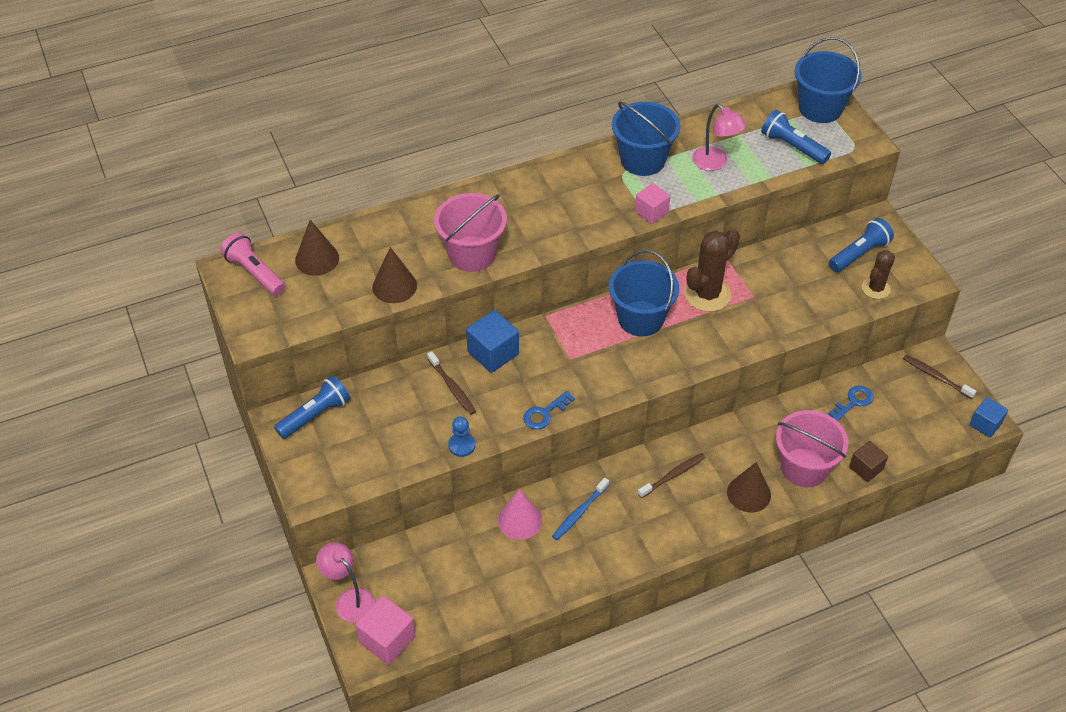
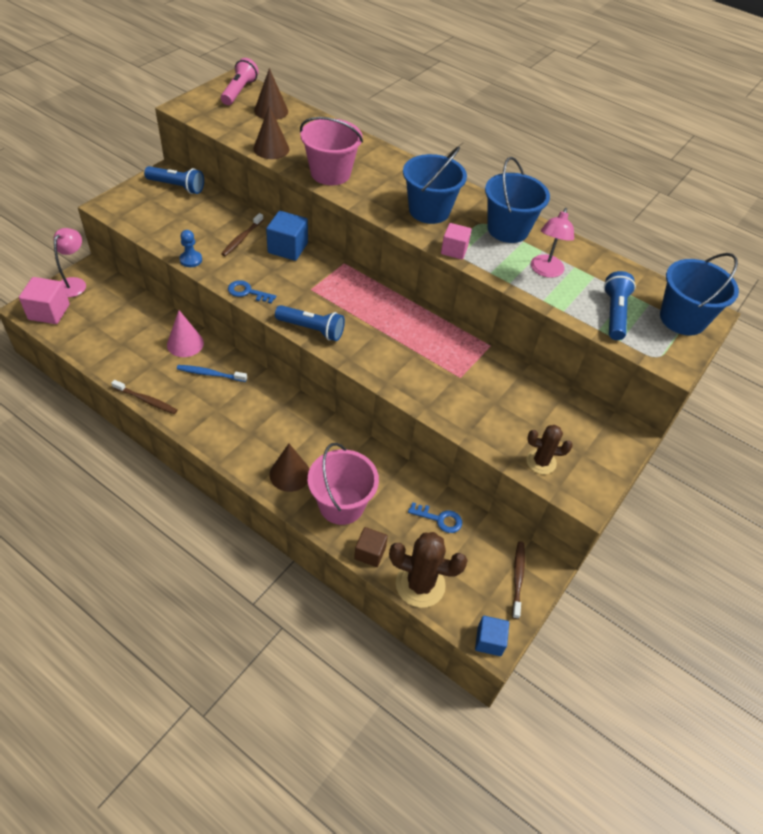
camera: 55 degrees right, 0 degrees up
(640, 318) = (381, 315): blue bucket -> blue bucket (429, 210)
(673, 475) = (279, 418): brown toothbrush -> brown toothbrush (146, 400)
(707, 294) = (438, 347): brown cactus -> brown cactus (420, 584)
(859, 254) = (573, 437): blue flashlight -> blue flashlight (311, 329)

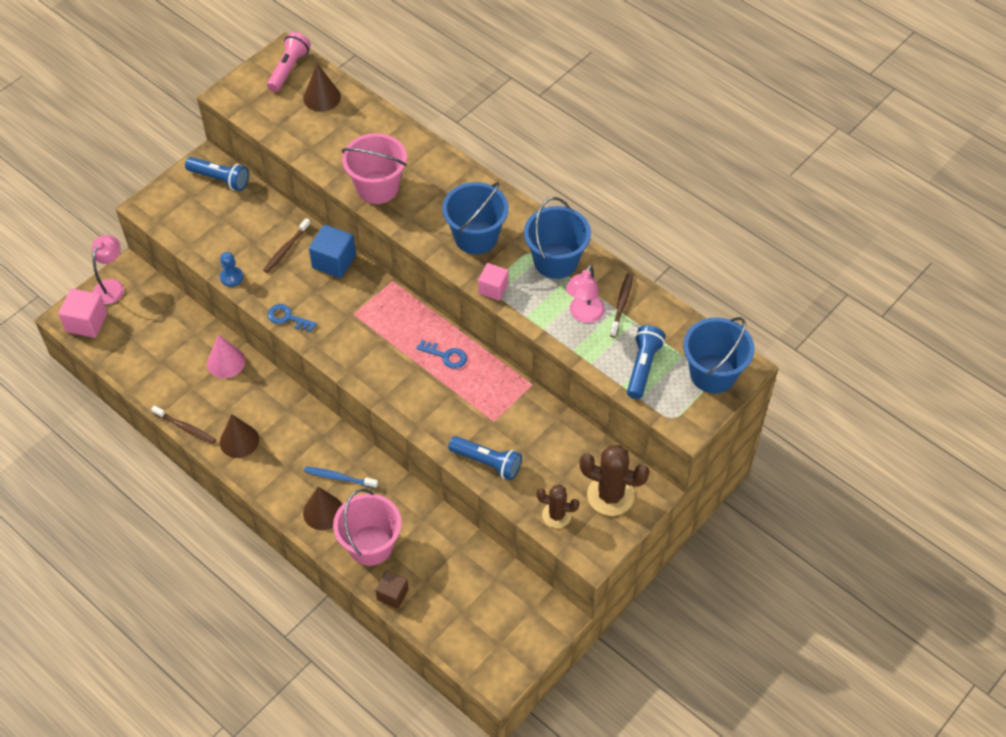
camera: 10 degrees right, 5 degrees up
(210, 374) = (250, 399): blue toothbrush -> blue toothbrush (339, 478)
(271, 149) = (317, 154): brown cone -> brown cone (239, 441)
(311, 329) = (349, 363): blue flashlight -> blue flashlight (487, 462)
(420, 584) = (436, 627): brown cactus -> brown cactus (610, 495)
(439, 519) = (465, 563): blue key -> blue key (446, 356)
(489, 641) = (493, 682): blue cube -> none
(518, 578) = (532, 625): brown toothbrush -> brown toothbrush (621, 304)

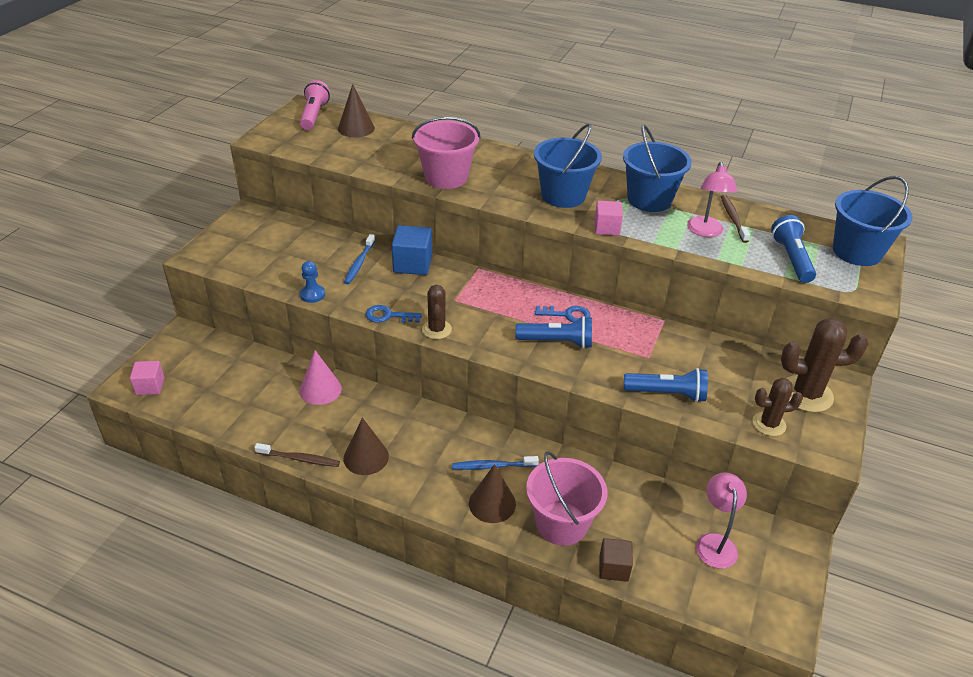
camera: 20 degrees left, 15 degrees down
(87, 322) = (150, 386): pink cube -> pink cube, size x0.66
(112, 286) = (169, 350): pink lamp -> pink lamp (715, 543)
(220, 179) = (266, 224): blue flashlight -> blue flashlight (557, 342)
(286, 249) = (359, 263): brown toothbrush -> blue toothbrush
(323, 344) = (436, 329): none -> brown cactus

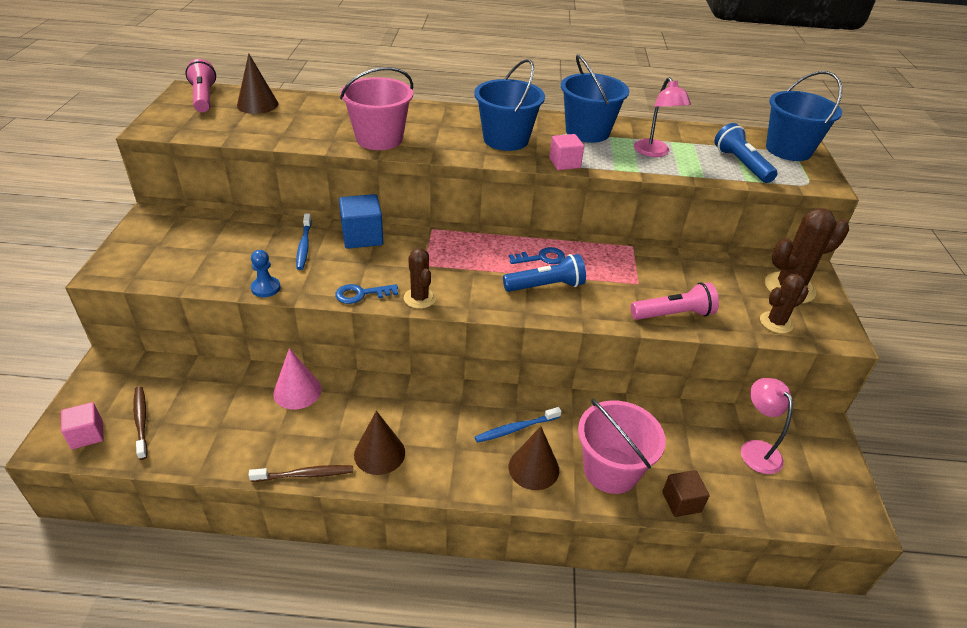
camera: 20 degrees left, 0 degrees up
(667, 394) = (673, 314): blue flashlight -> pink flashlight
(733, 219) = (670, 138): brown toothbrush -> brown toothbrush (141, 421)

